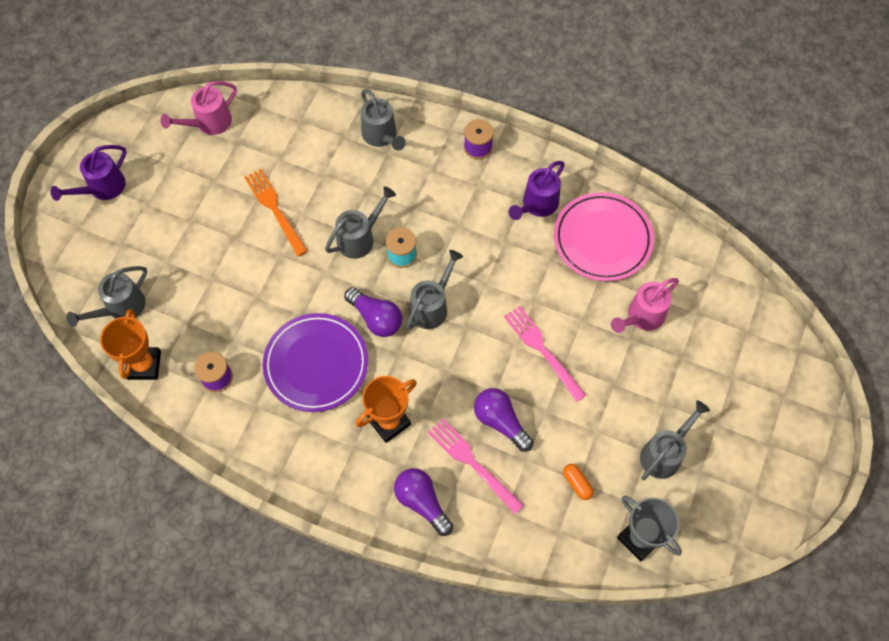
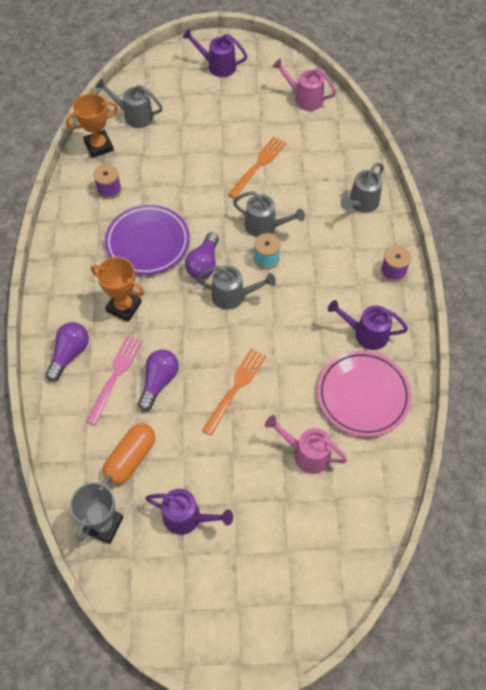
camera: 65 degrees right, 5 degrees down
(542, 350) = (235, 388): pink fork -> orange fork
(577, 483) = (131, 458): orange capsule -> orange capsule, size x1.91
(664, 453) = (188, 518): grey watering can -> purple watering can

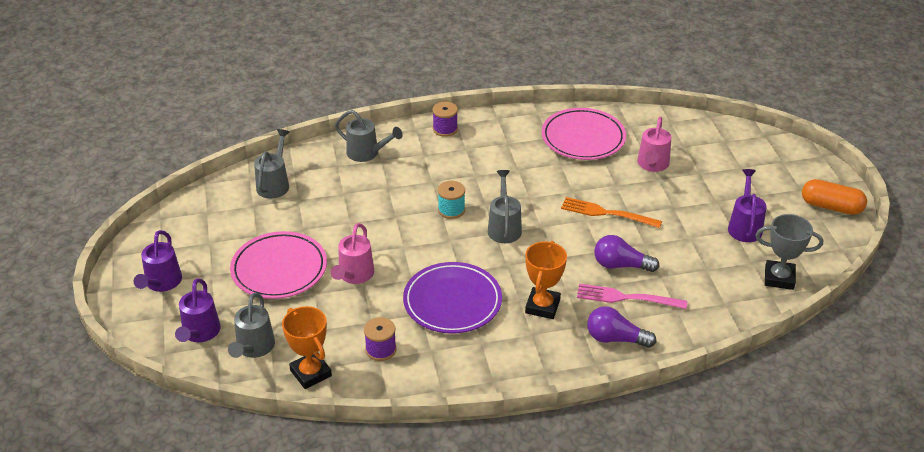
camera: 100 degrees left, 20 degrees down
(131, 458) = (708, 271): orange capsule -> orange capsule (831, 207)
(204, 264) = (470, 253): purple light bulb -> none
(216, 133) = (279, 269): none -> pink plate
(258, 165) = (325, 229): orange fork -> none
(265, 226) = (410, 215): grey watering can -> grey watering can (275, 184)
(304, 98) = (218, 205): pink watering can -> pink watering can (354, 275)
(366, 333) = (519, 141): purple watering can -> purple watering can (199, 333)

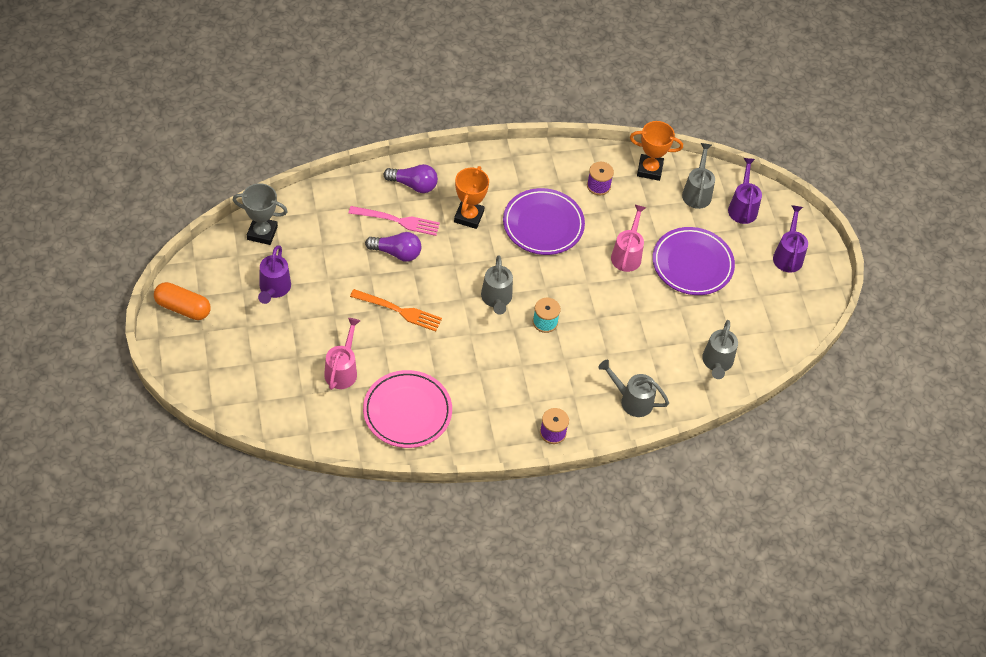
camera: 175 degrees right, 15 degrees up
(279, 269) = (692, 264): pink plate -> purple plate
(310, 373) = (649, 169): orange trophy -> orange trophy turned 45 degrees counterclockwise

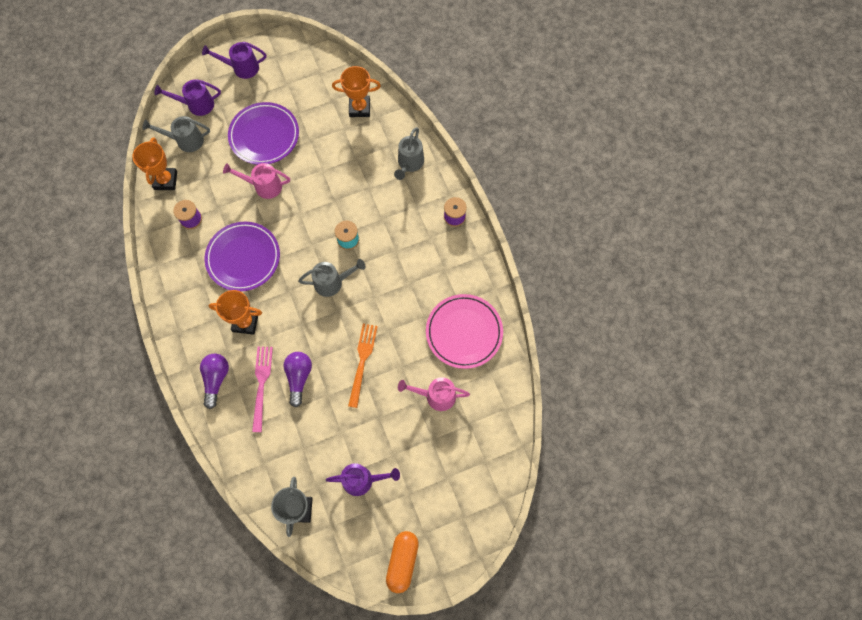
camera: 95 degrees left, 15 degrees up
(717, 363) = (359, 108): grey watering can -> orange trophy

